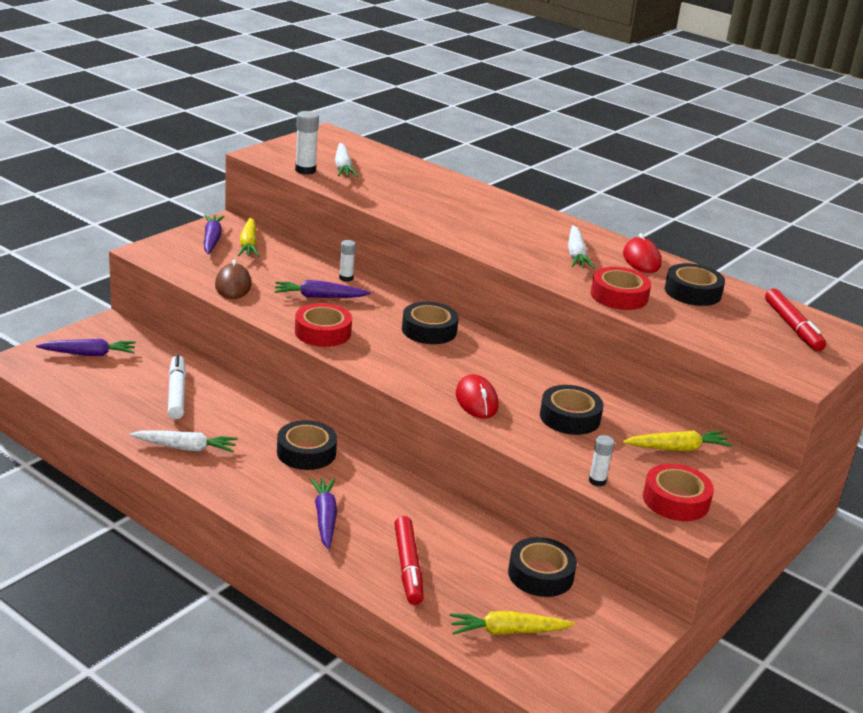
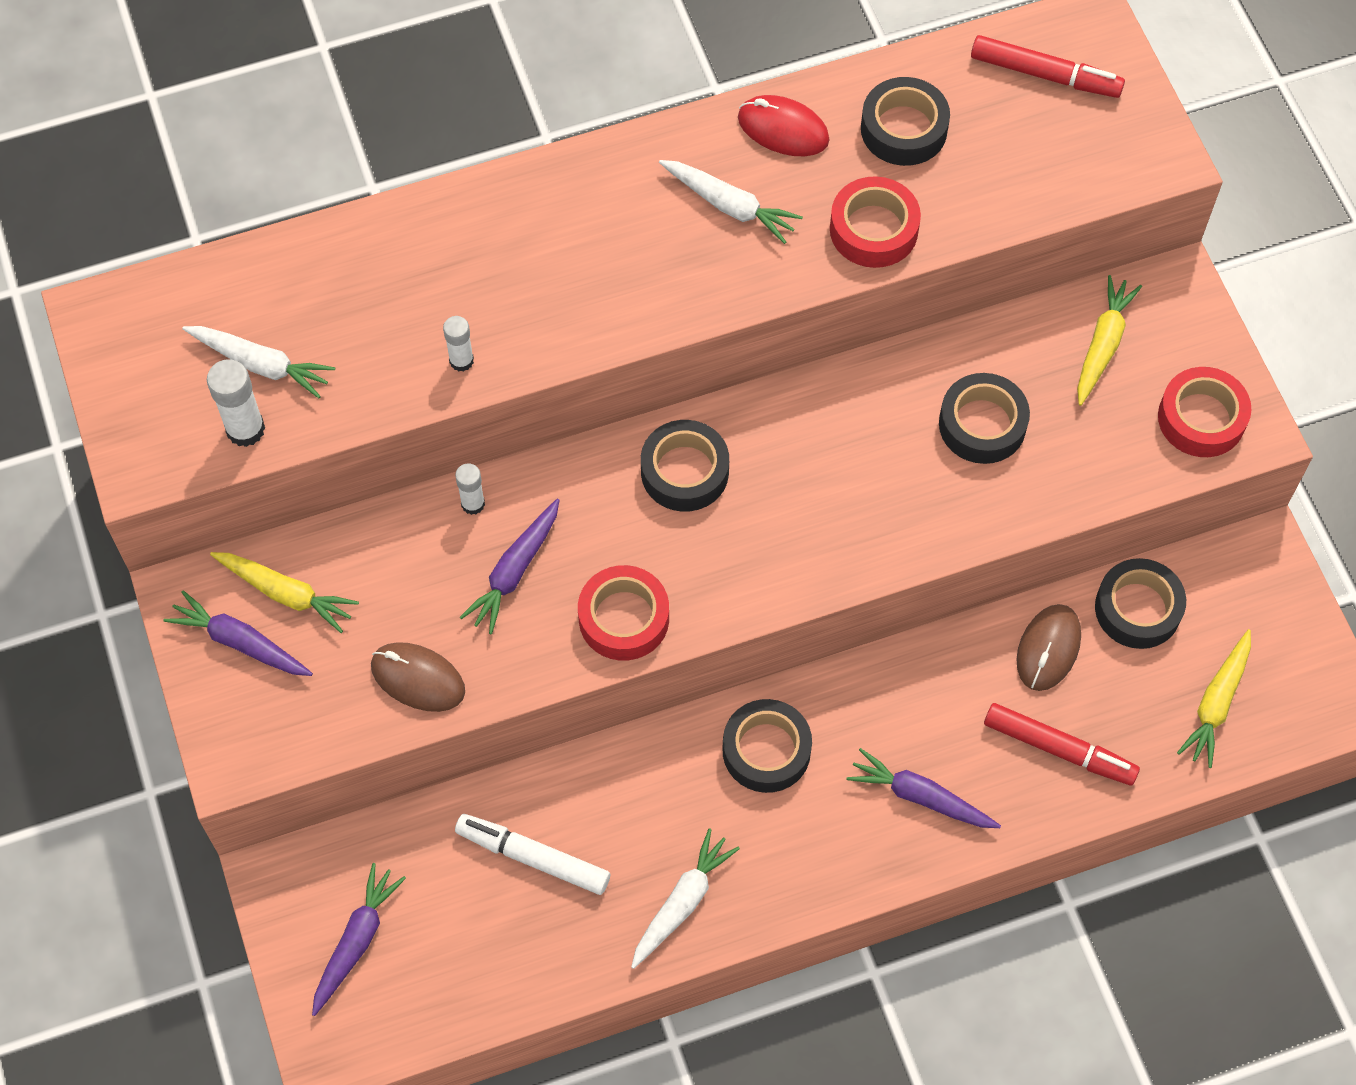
camera: 55 degrees left, 35 degrees up
(474, 543) = (1048, 649): none -> brown mouse
(476, 400) = (893, 514): red mouse -> none
(597, 481) = (1128, 480): white glue stick -> white glue stick (461, 361)

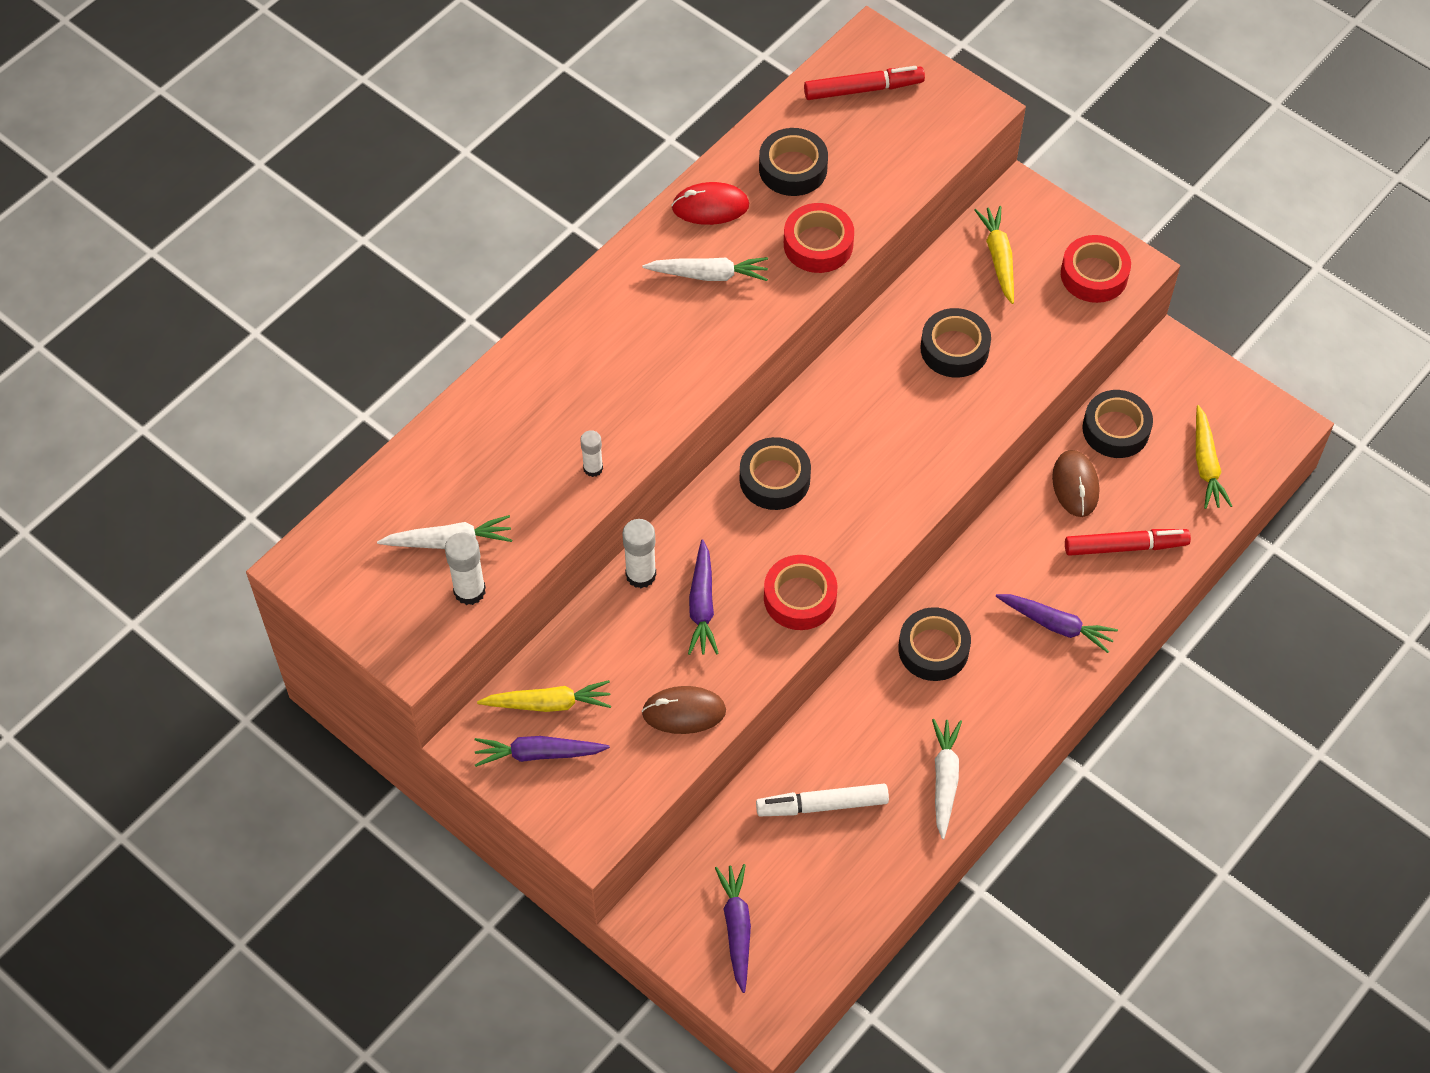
camera: 30 degrees left, 5 degrees down
(473, 504) = (641, 575): white glue stick -> white glue stick, size x1.57
(920, 797) = (1056, 625): purple carrot -> purple carrot turned 150 degrees counterclockwise

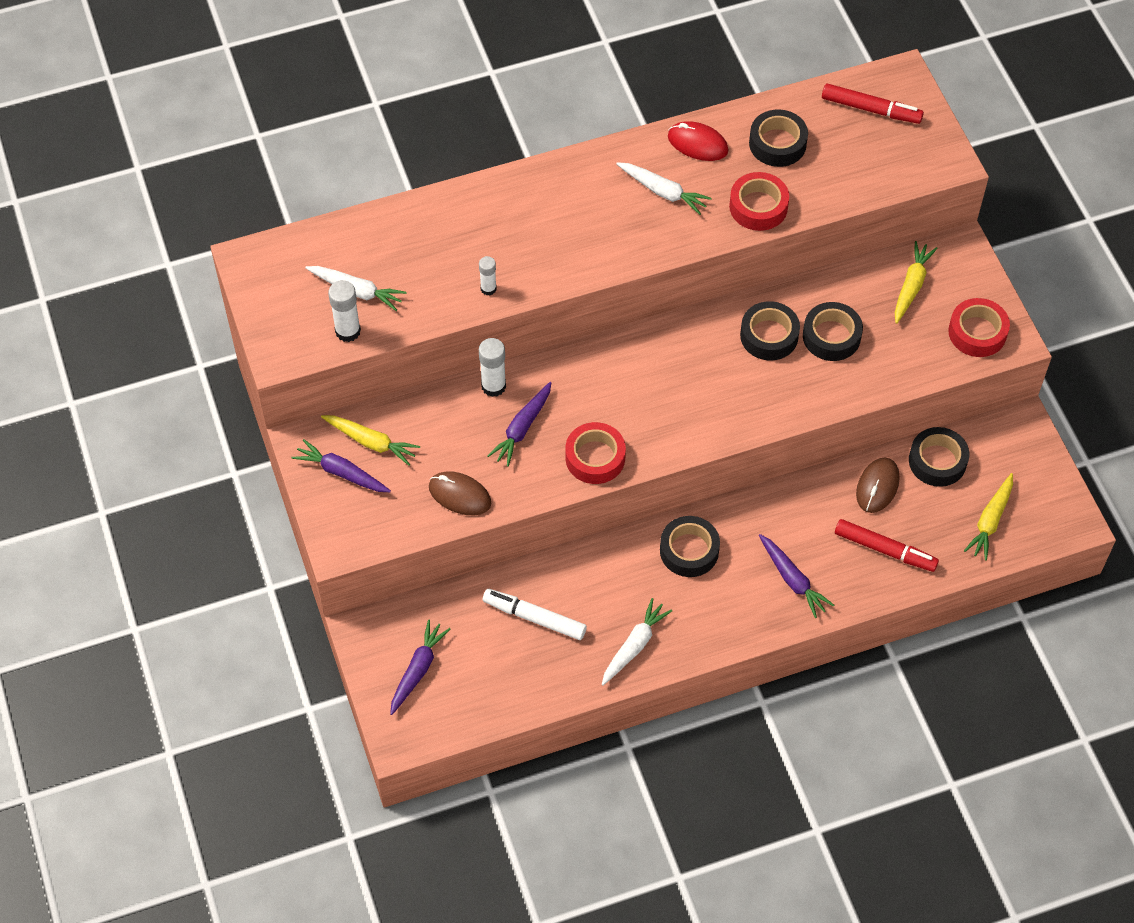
camera: 30 degrees right, 0 degrees up
(774, 479) = (634, 366): black tape -> black tape (769, 336)

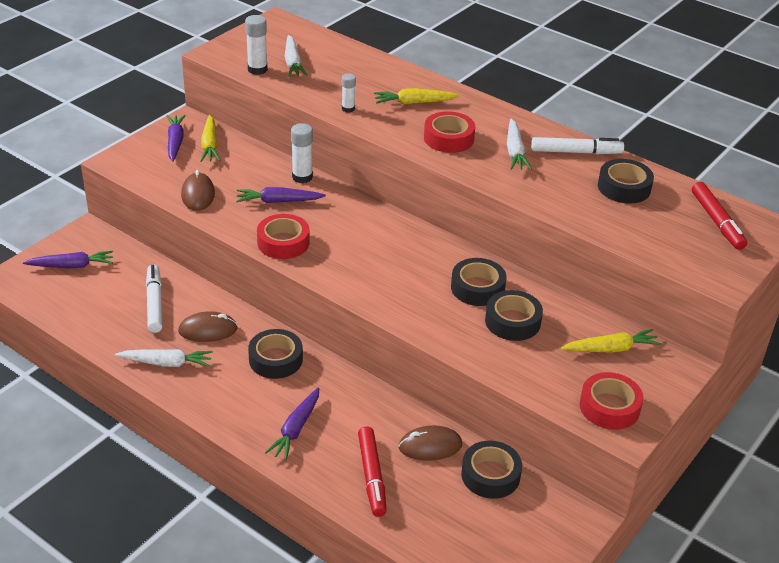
camera: 55 degrees right, 20 degrees down
(608, 588) = (208, 330): none -> brown mouse
(697, 144) = (576, 152): red mouse -> white marker
(758, 207) = (555, 198): red tape -> red tape (448, 138)
(990, 521) = (462, 537): yellow carrot -> yellow carrot (414, 103)

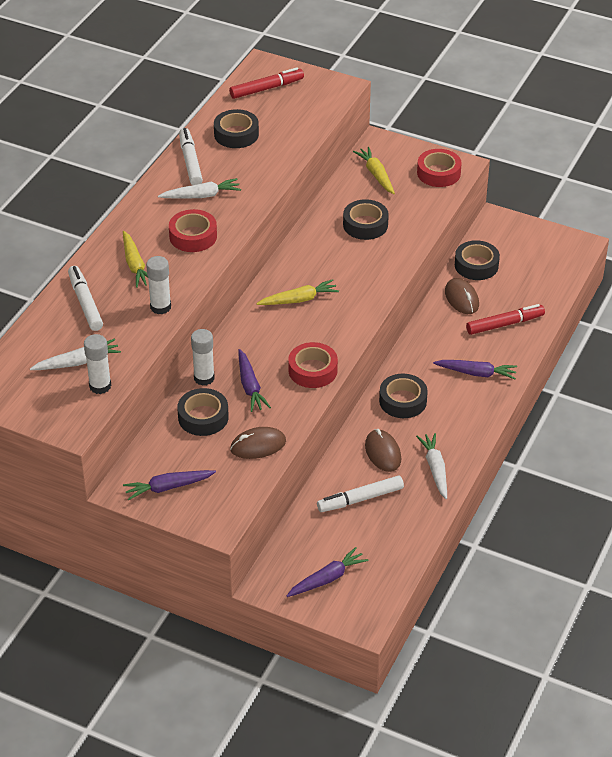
camera: 100 degrees left, 5 degrees up
(72, 266) = (327, 578): purple carrot -> purple carrot turned 75 degrees clockwise
(210, 145) = (166, 459): yellow carrot -> yellow carrot (299, 300)
(348, 109) = (160, 307): white glue stick -> white glue stick, size x1.57
(370, 73) = (85, 303): none -> white marker
(477, 288) = (331, 247): black tape -> black tape (203, 417)

